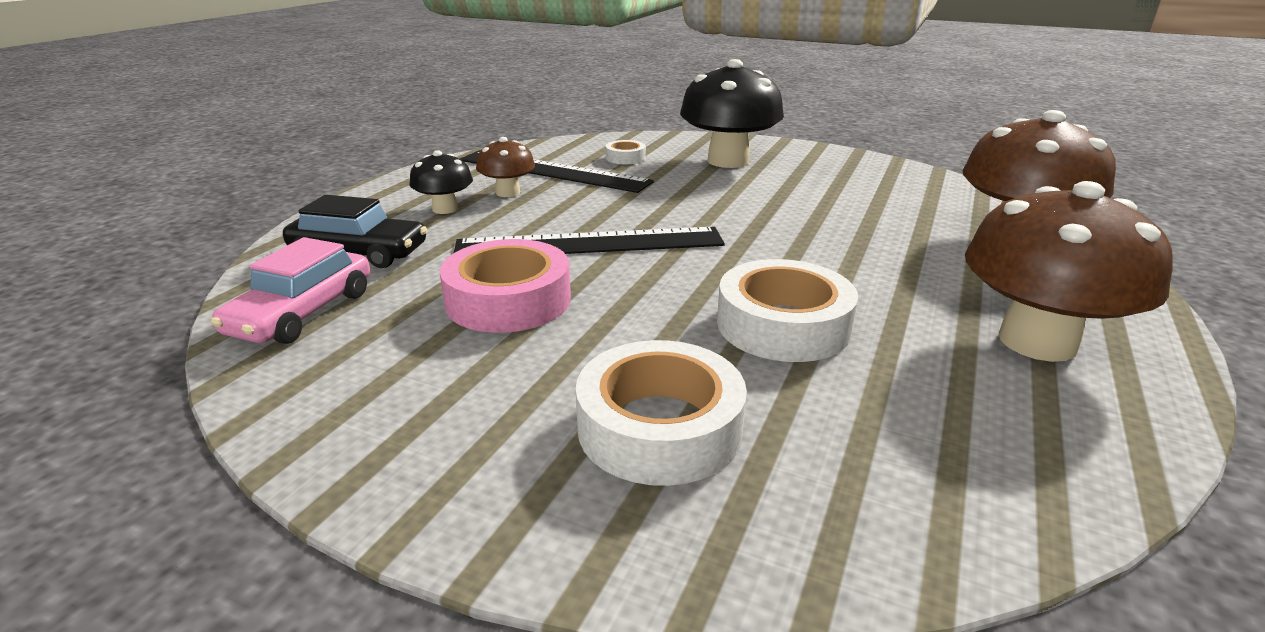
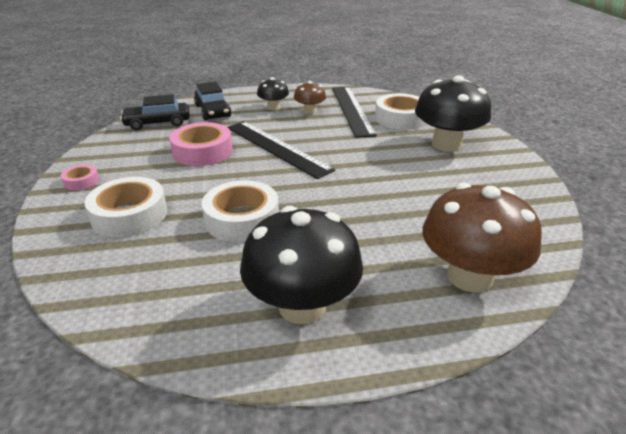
camera: 55 degrees right, 5 degrees up
(302, 313) = (157, 123): pink car -> black car
(431, 463) = (81, 181): none -> pink tape
(625, 158) = (400, 118): white tape -> white tape, size x2.00
(1037, 341) = (302, 306): brown mushroom -> black mushroom

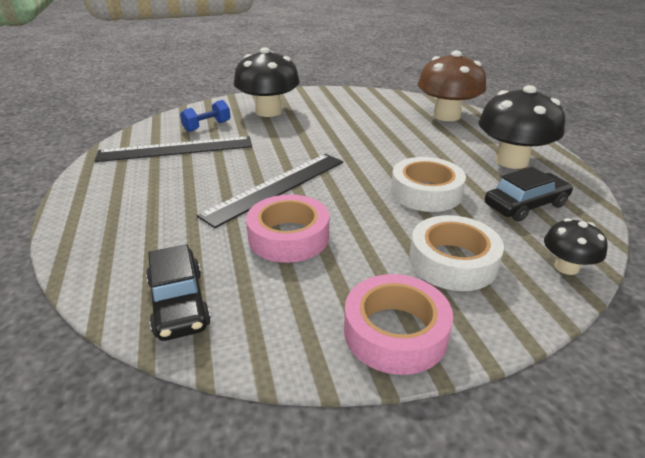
camera: 95 degrees left, 0 degrees up
(81, 181) = (395, 332): pink tape -> pink tape, size x2.00
(213, 111) = (143, 250): black car -> black car (525, 205)
(273, 107) = (148, 199): black mushroom -> black mushroom (566, 267)
(309, 111) = (171, 173): brown mushroom -> none
(400, 118) = (207, 126): white tape -> blue dumbbell

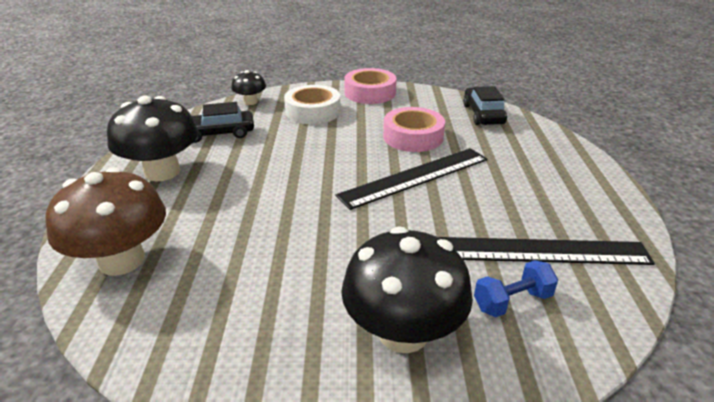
camera: 165 degrees left, 0 degrees up
(426, 192) = (283, 153): white tape -> none

